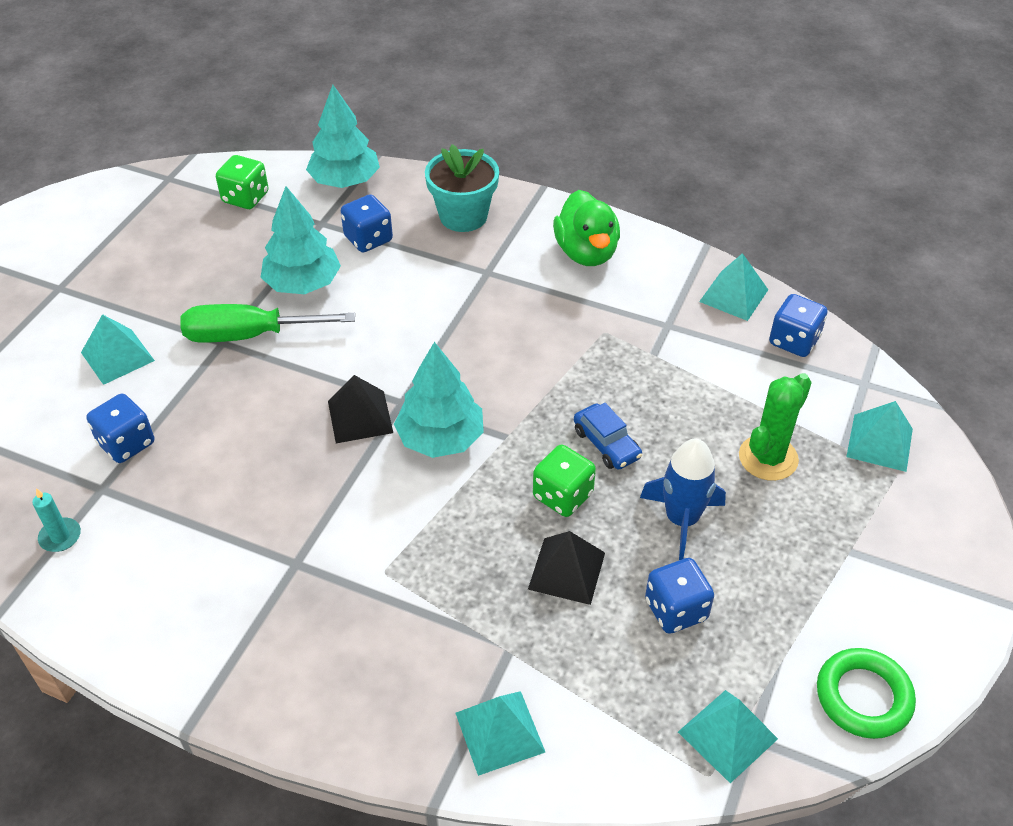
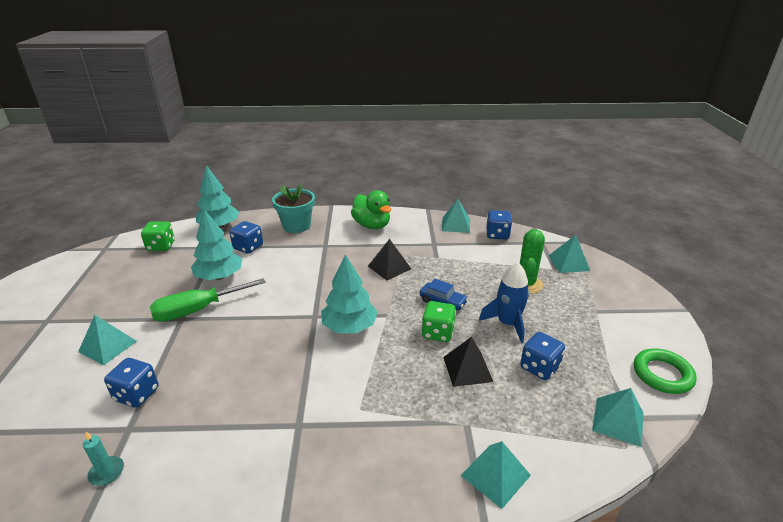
camera: 25 degrees left, 15 degrees down
(360, 416) = (293, 330): black pyramid -> black pyramid (389, 267)

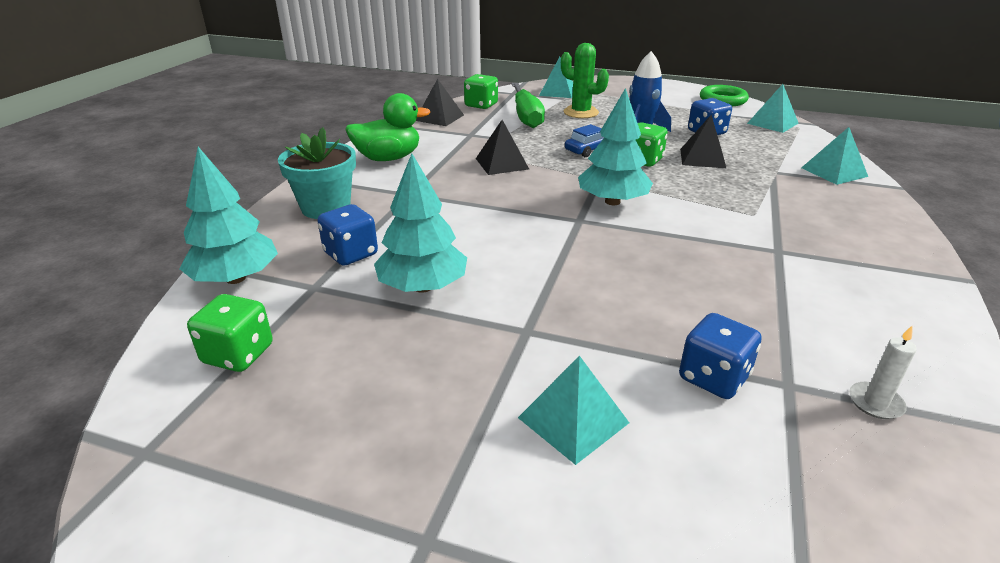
camera: 70 degrees left, 0 degrees up
(107, 472) = (875, 403): turquoise candle -> white candle
(197, 310) = (512, 313): green screwdriver -> green screwdriver (526, 117)
(456, 224) = (439, 117): turquoise pyramid -> black pyramid
(497, 235) = (481, 105): blue dice -> green dice

